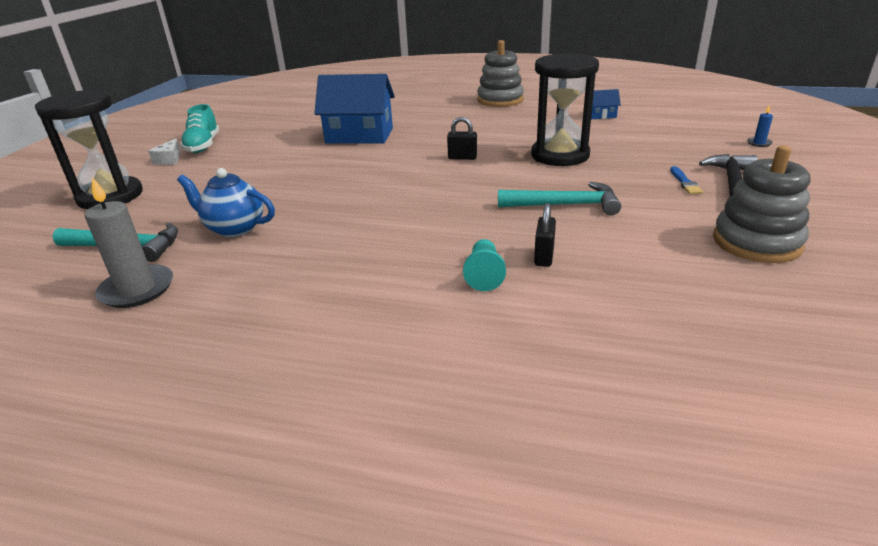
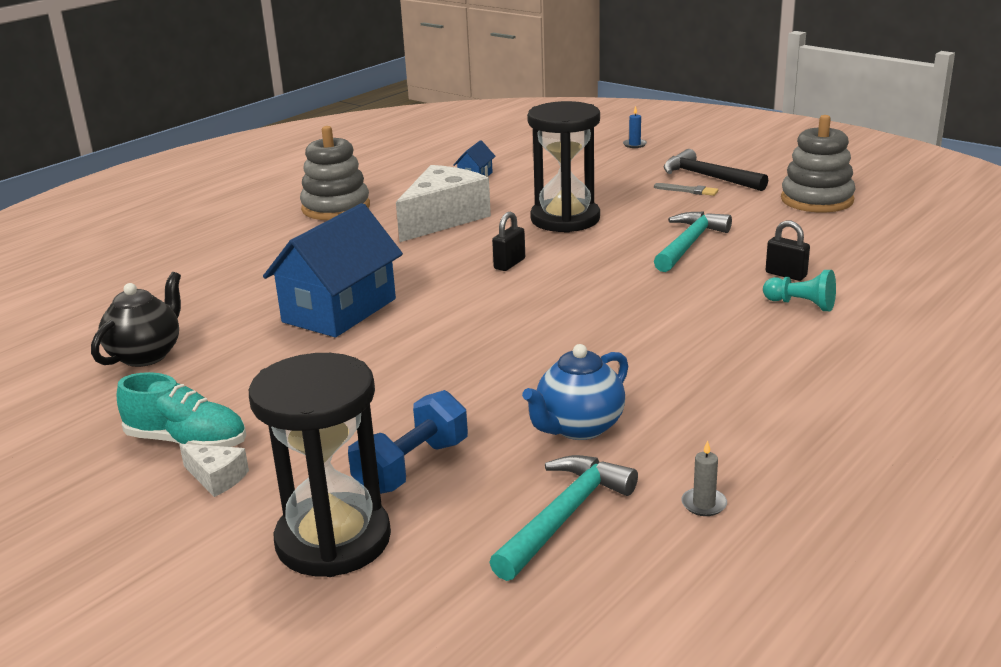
camera: 65 degrees left, 5 degrees down
(137, 289) = (704, 504): grey candle -> grey candle, size x0.46
(182, 196) = (412, 467): none -> blue dumbbell
(287, 116) = (146, 355): none -> black teapot
(516, 125) = (443, 219): none -> white cheese
(685, 182) = (688, 190): blue brush -> grey brush

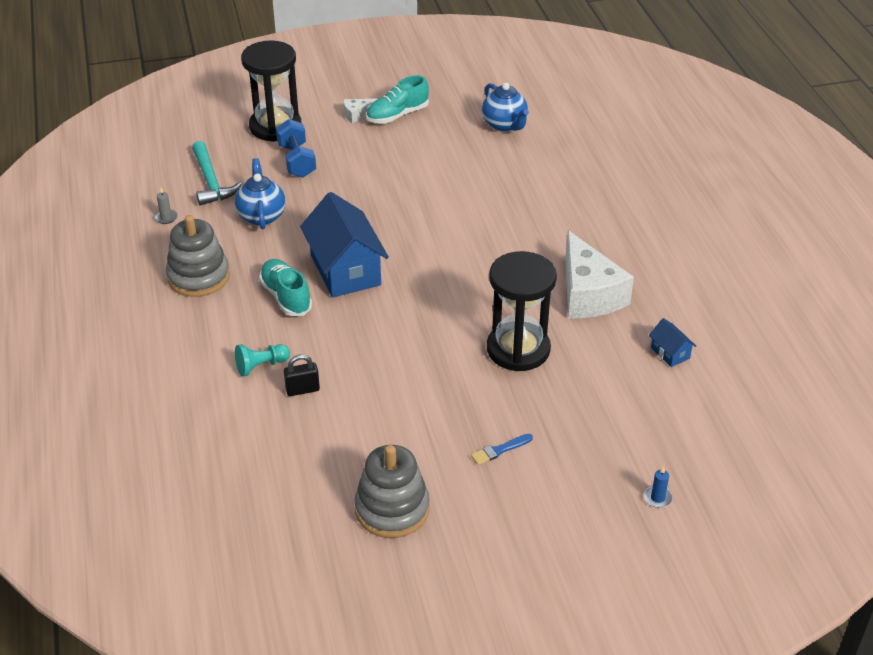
camera: 125 degrees right, 15 degrees up
(146, 355) = (505, 125): black teapot -> blue teapot
(336, 208) = (670, 256): grey stacking toy -> grey stacking toy (198, 277)
(339, 310) = (483, 197): blue house -> blue house (345, 270)
(509, 264) = (470, 285): black padlock -> none
(688, 190) = (500, 450): grey brush -> blue brush
(688, 244) = (401, 379): turquoise hammer -> none
(689, 339) = (286, 297): none -> turquoise shoe
(708, 177) = (516, 484): black hammer -> none

